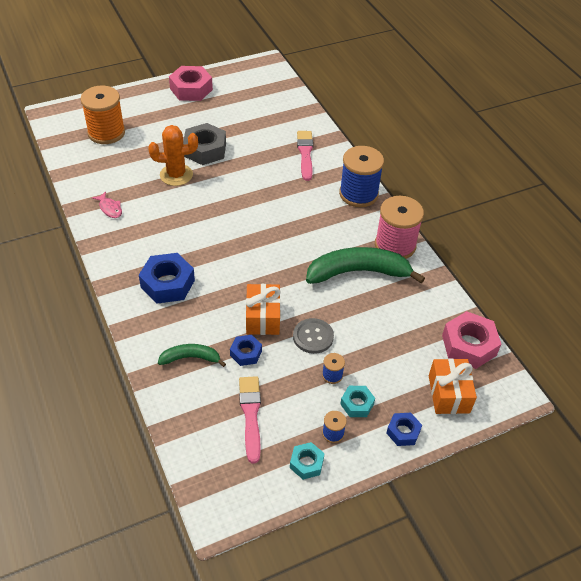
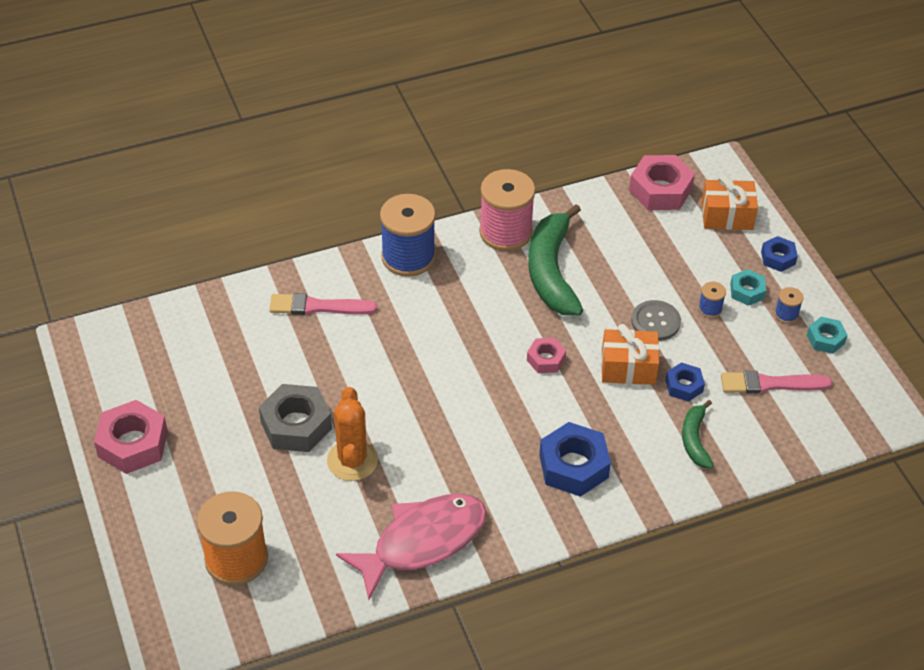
camera: 85 degrees left, 0 degrees up
(110, 208) = (422, 541): pink fish -> pink fish, size x2.48
(268, 268) = (546, 359): none -> pink nut

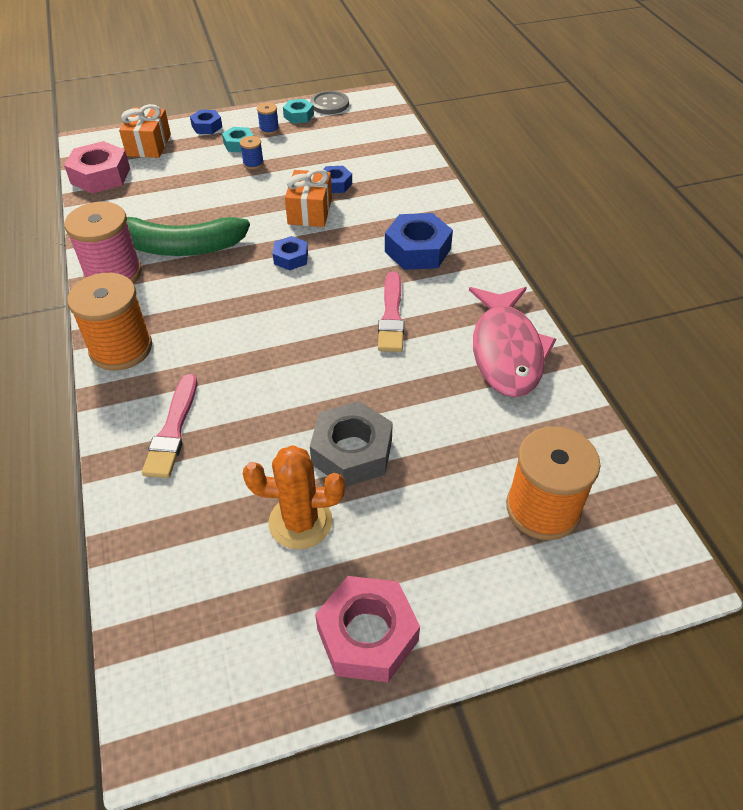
camera: 85 degrees left, 0 degrees up
(352, 460) = (405, 402): orange cactus -> orange cactus (300, 522)
(408, 257) = (121, 348): blue spool -> orange spool
(422, 541) = (506, 351): pink fish -> pink fish turned 150 degrees counterclockwise
(546, 359) = (291, 258): pink nut -> blue nut
(655, 322) = (260, 192): grey button -> grey button (329, 104)
(695, 440) = (393, 184): green banana -> none
(771, 384) = (339, 143): pink brush -> pink brush (391, 315)

